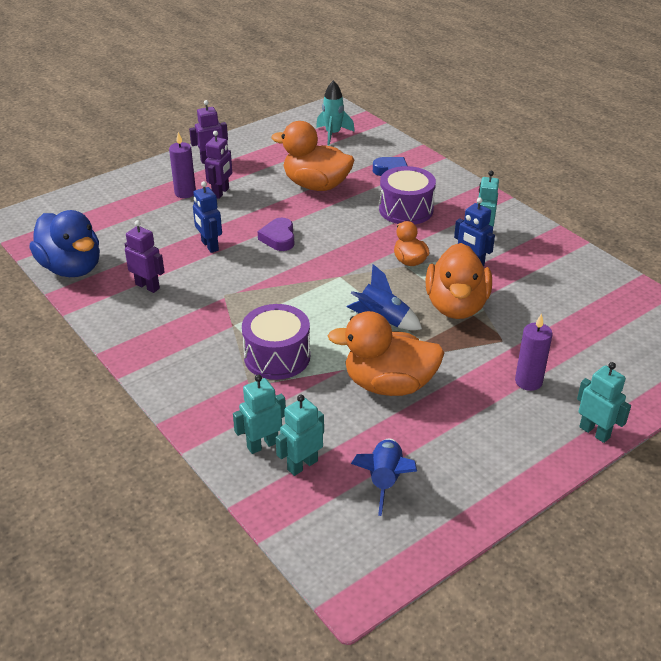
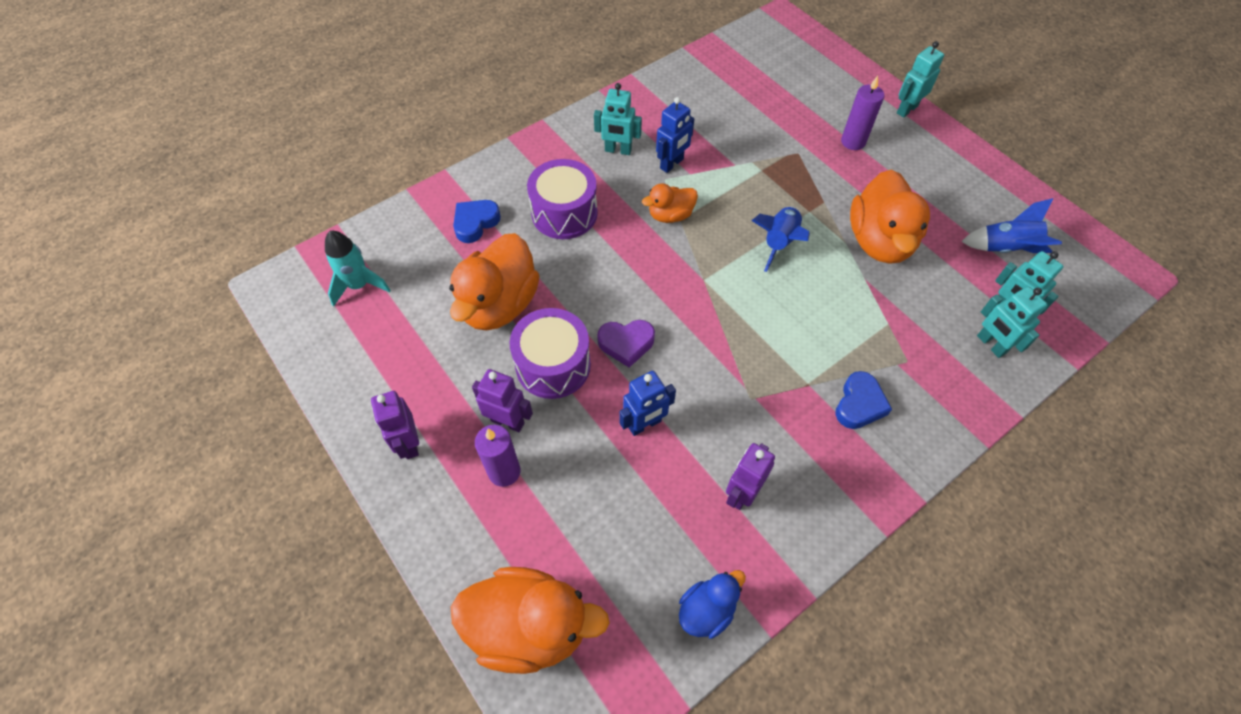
camera: 90 degrees left, 20 degrees up
(71, 268) = (707, 610): blue duck -> blue duck, size x0.53
(210, 351) = (859, 404): none -> blue heart
(277, 357) = (856, 337): purple drum -> purple drum (553, 365)
(456, 306) = (748, 182): orange duck -> orange duck (529, 626)

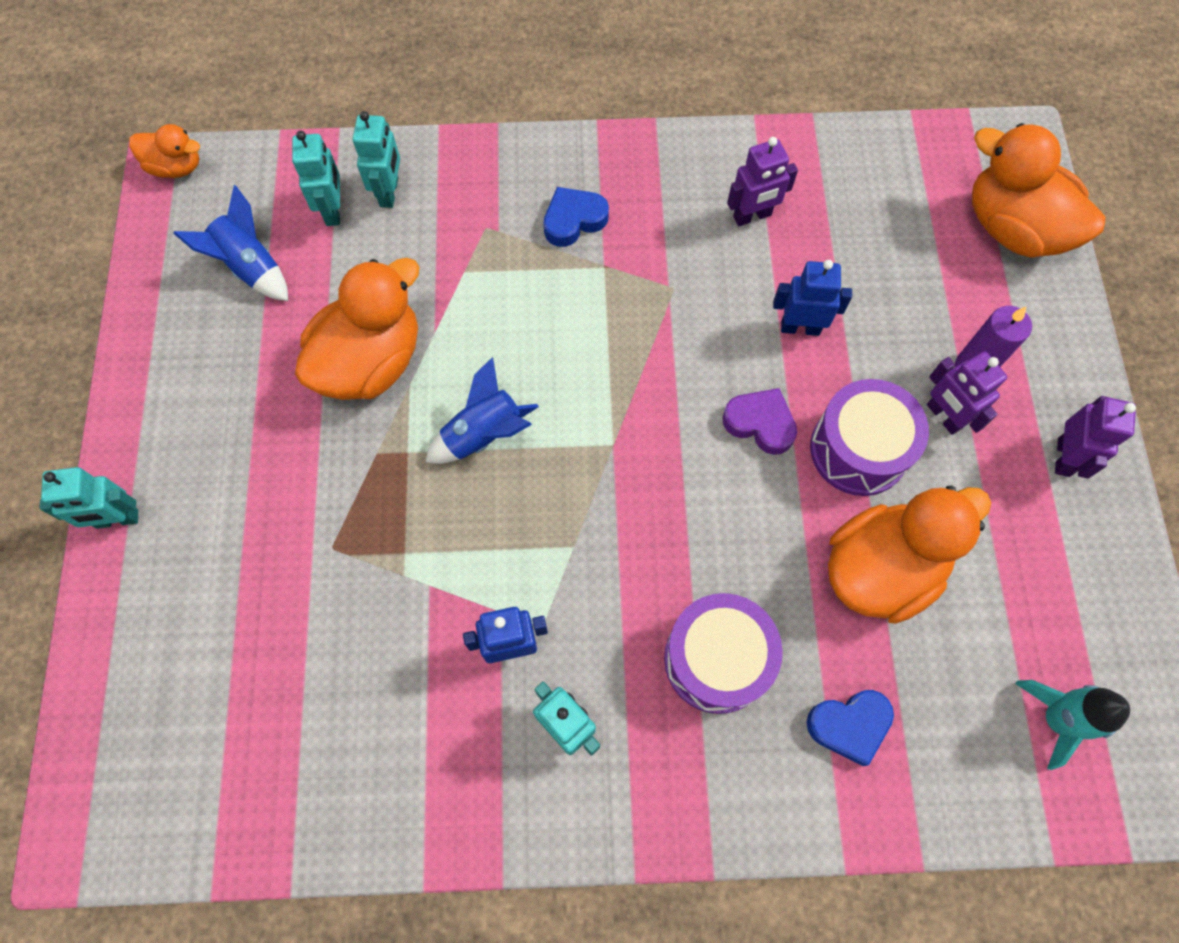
camera: 145 degrees left, 10 degrees up
(670, 215) = (580, 561): orange duck -> orange duck (176, 167)
(707, 610) = (851, 156): blue duck -> none
(853, 141) = (244, 516): purple candle -> none

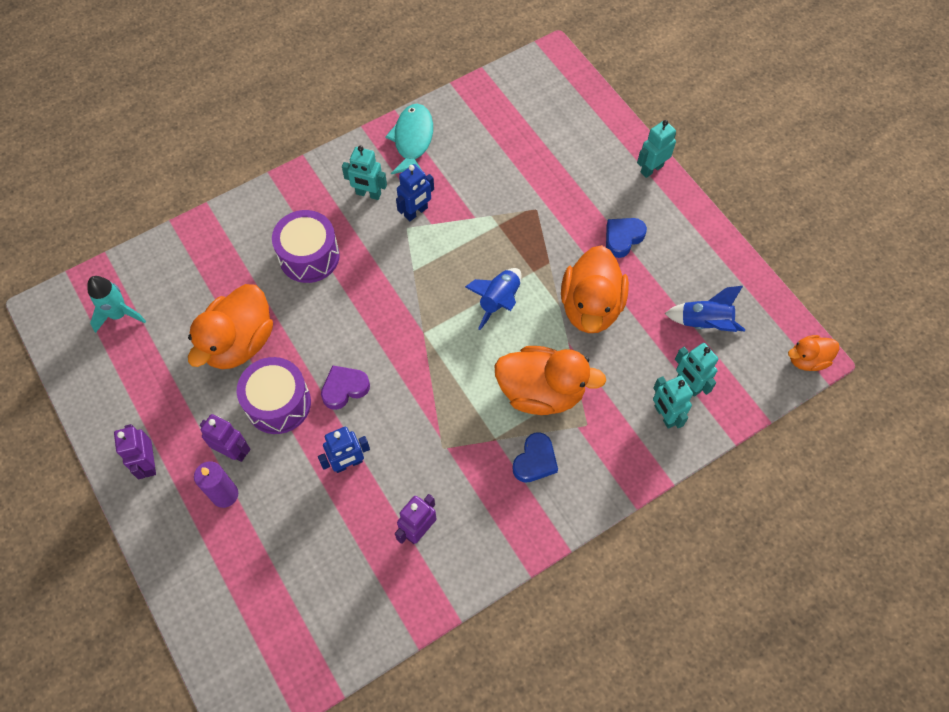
camera: 150 degrees right, 5 degrees down
(433, 797) = (412, 140): none -> turquoise fish
(760, 423) = (344, 388): purple heart -> purple heart turned 150 degrees clockwise
(849, 725) = (228, 260): blue heart -> blue heart (623, 238)
(1013, 228) = (229, 623): orange duck -> orange duck (541, 392)

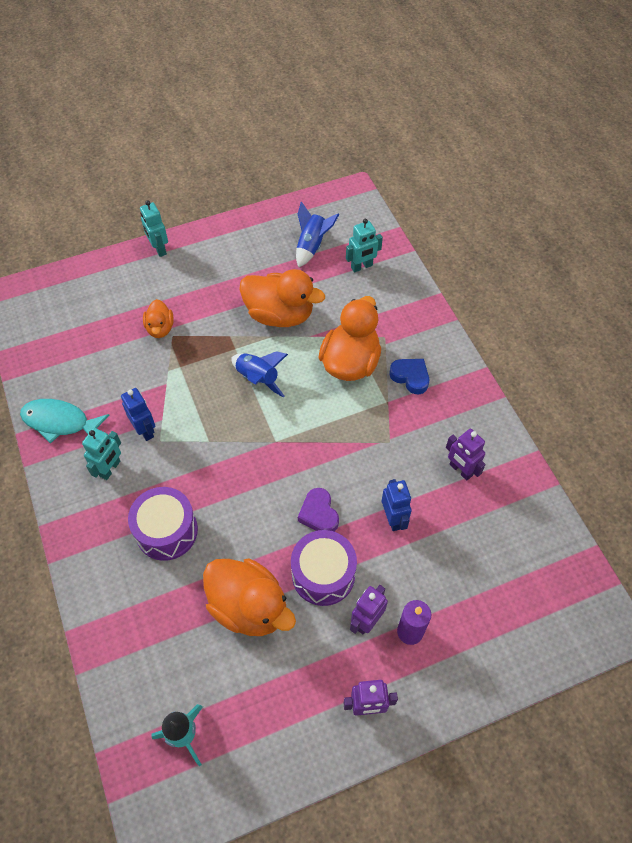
camera: 80 degrees left, 5 degrees down
(623, 238) = (220, 281): blue heart -> none
(664, 415) = (385, 286): turquoise robot -> none
(807, 360) = (355, 195): orange duck -> orange duck (160, 328)

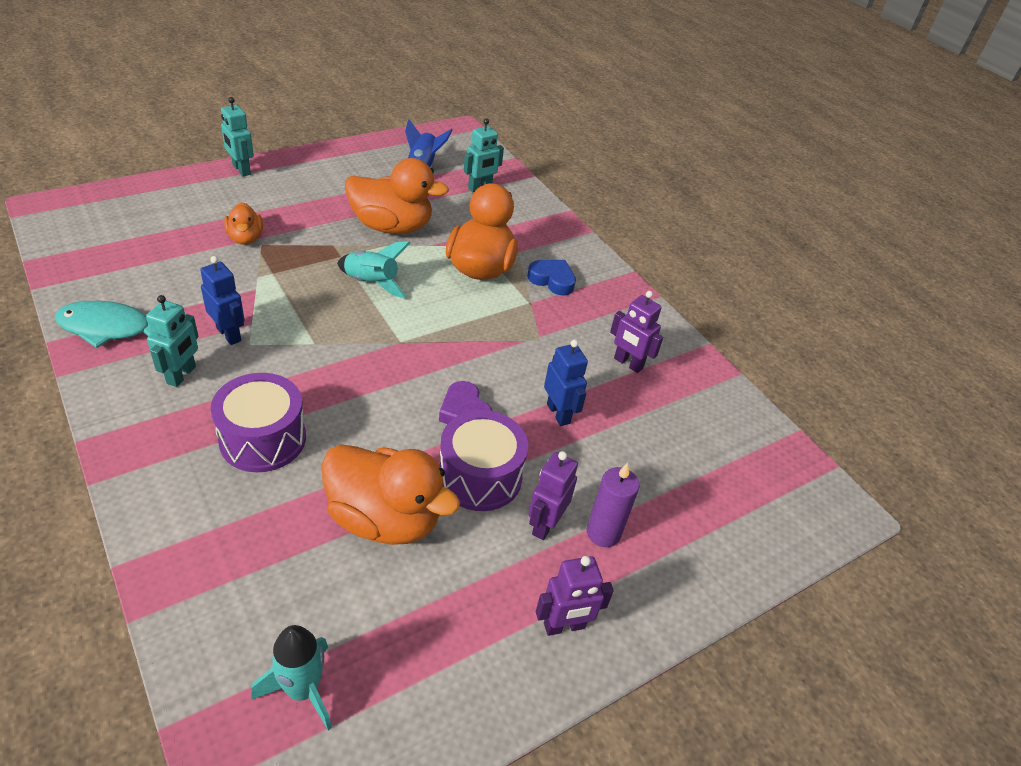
camera: 15 degrees left, 15 degrees down
(258, 378) = (372, 283): blue rocket -> turquoise rocket

